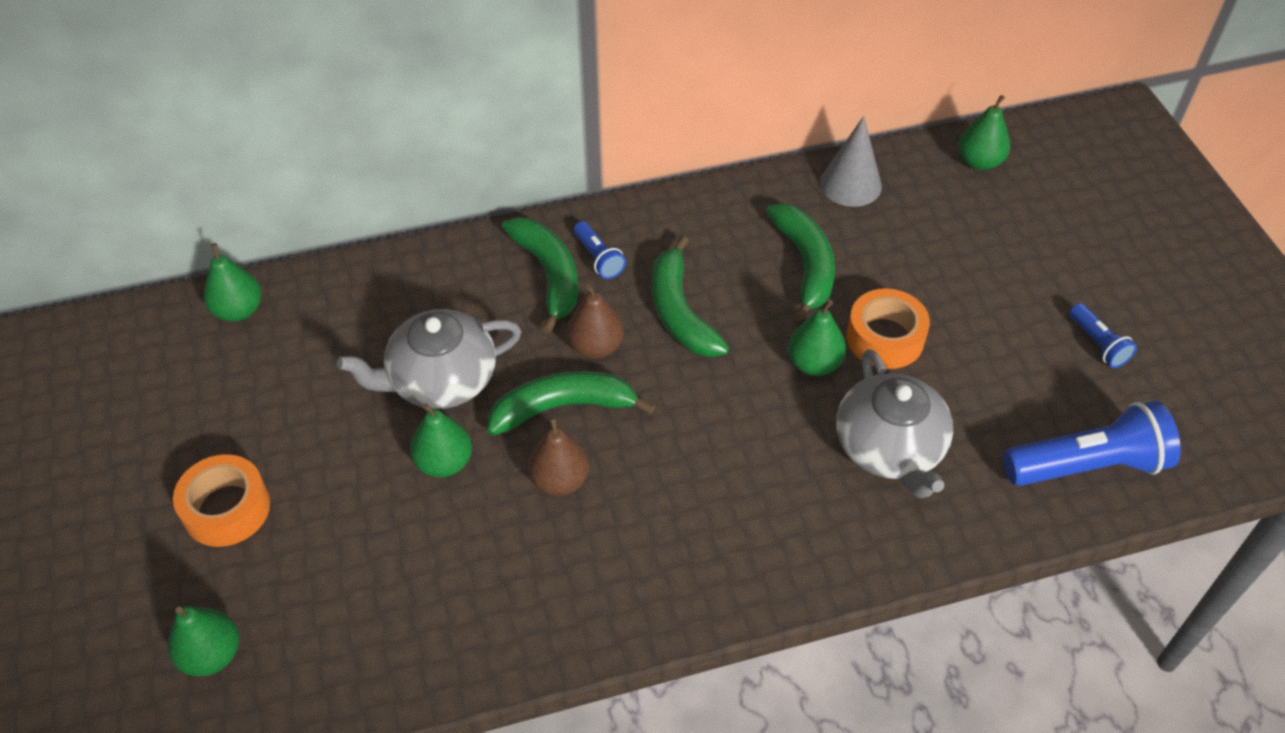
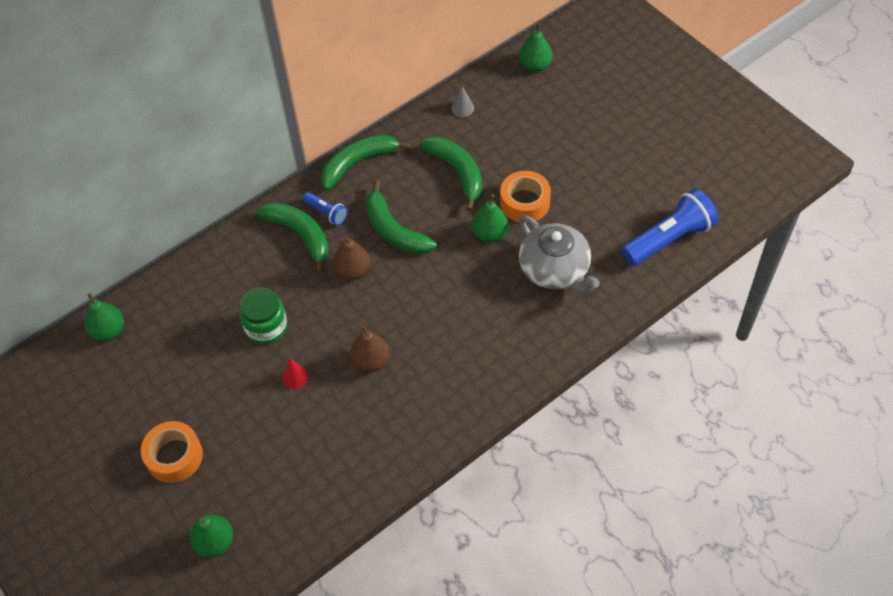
camera: 20 degrees left, 5 degrees up
(441, 380) = (266, 327): grey teapot -> green jar
(444, 462) = (295, 377): green pear -> red cone
(562, 407) = (351, 316): green banana -> green banana (357, 163)
(850, 184) = (462, 108): grey cone -> grey cone, size x0.55
(1097, 344) = (648, 162): blue flashlight -> none

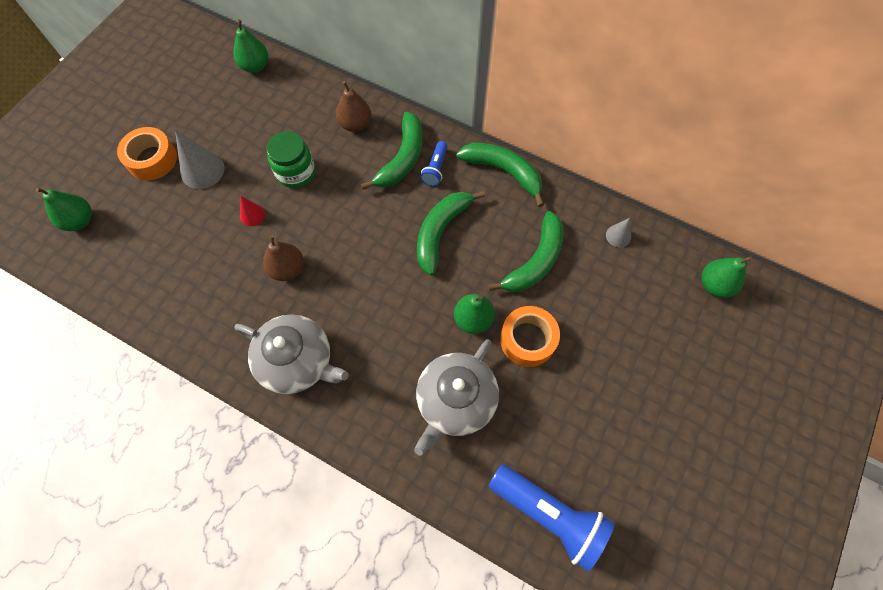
camera: 65 degrees right, 10 degrees up
(216, 410) = (202, 170): none -> grey cone
(353, 271) = (380, 215): brown pear -> brown pear (355, 124)
(468, 377) = (297, 361): none -> grey teapot

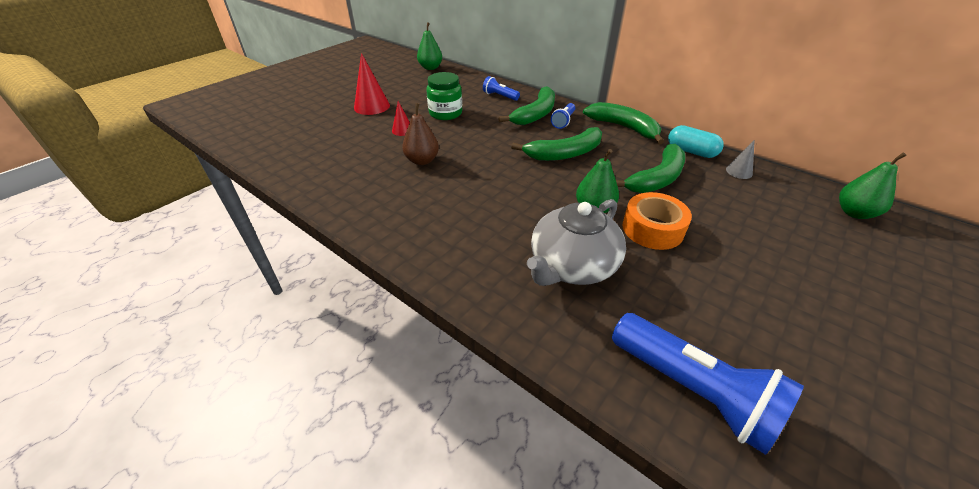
camera: 10 degrees right, 25 degrees down
(79, 221) = (264, 121): green pear -> none
(152, 159) = (336, 99): orange tape -> none
(202, 170) = (372, 106): grey cone -> red cone
(297, 361) = (412, 217): grey teapot -> none
(355, 124) = (500, 96): brown pear -> blue flashlight
(440, 232) = (565, 154): green banana -> green banana turned 150 degrees counterclockwise
(573, 207) = (691, 151): none -> turquoise capsule

